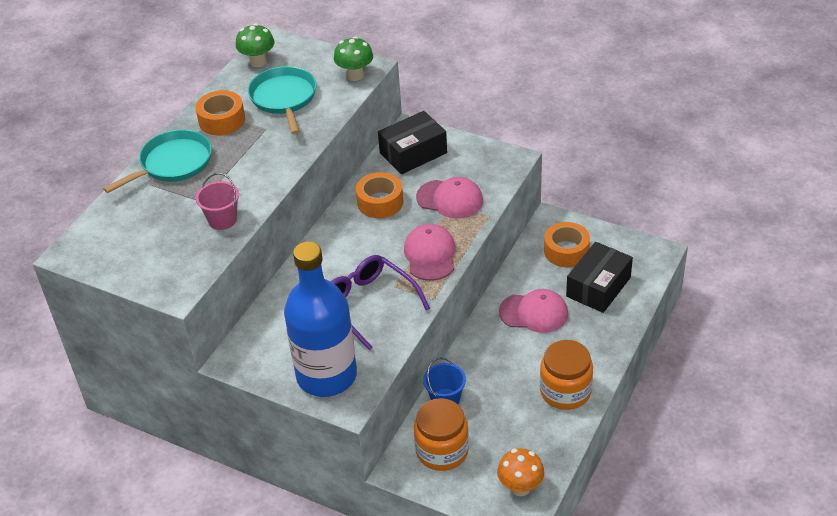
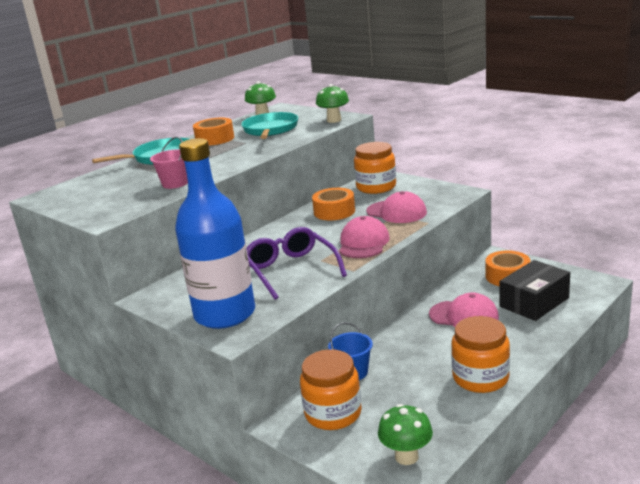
camera: 15 degrees right, 20 degrees down
(413, 153) = (376, 187): black box -> orange jar
(520, 487) = (406, 456): orange mushroom -> green mushroom

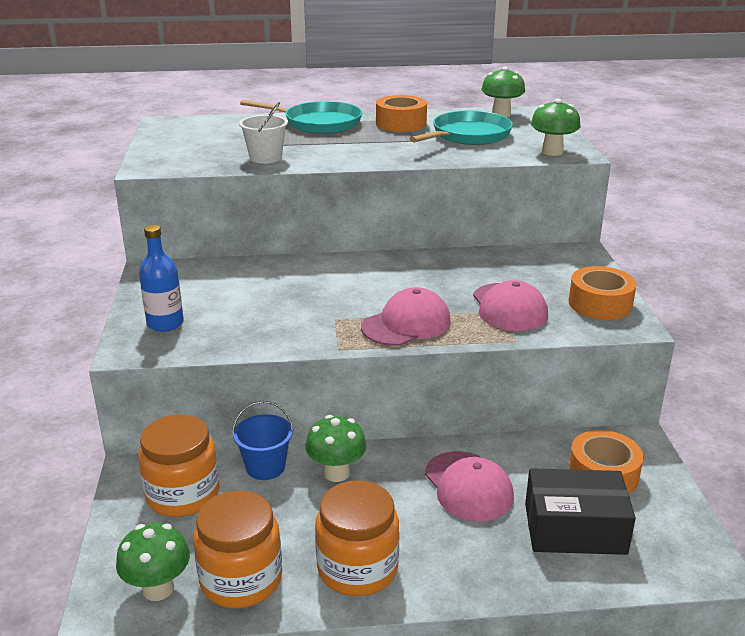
camera: 40 degrees right, 5 degrees up
(175, 183) = (265, 158): pink bucket -> white bucket
(225, 314) = (165, 323): blue bottle -> blue bottle, size x0.48
(291, 270) = (292, 313): purple glasses -> none
(334, 211) = (452, 271): orange tape -> orange tape (600, 304)
(376, 187) = (549, 265): orange jar -> orange jar (241, 579)
(394, 350) = (336, 473): none -> green mushroom

